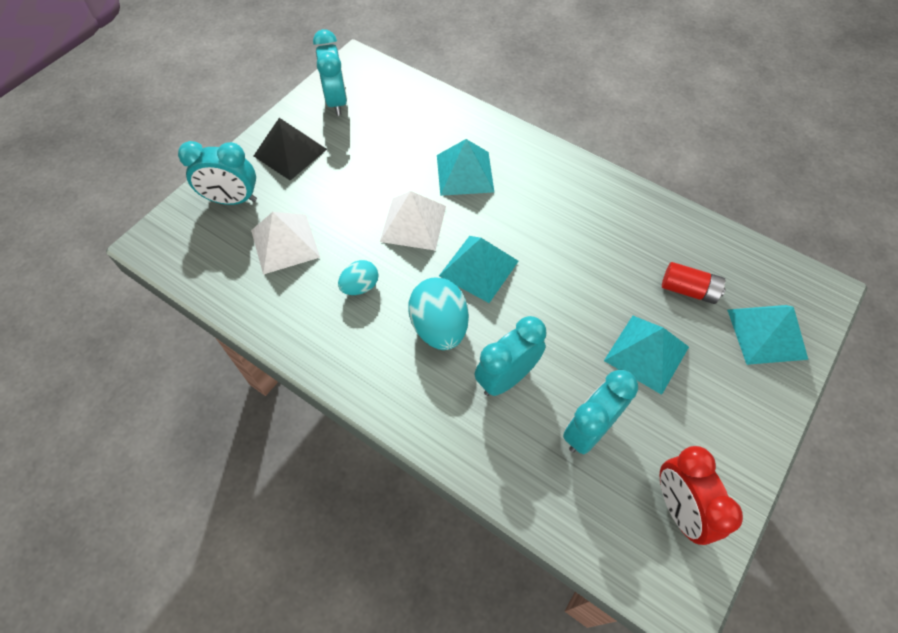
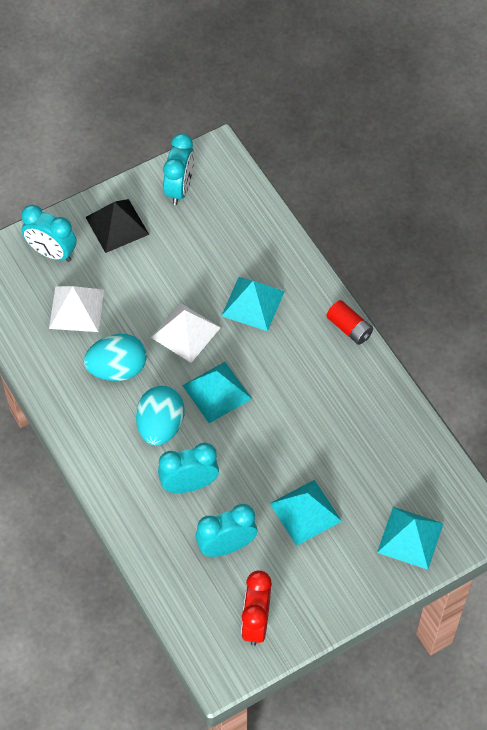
camera: 25 degrees right, 0 degrees up
(360, 286) = (117, 369): turquoise egg -> turquoise egg, size x1.73
(688, 290) = (373, 479): red battery -> red battery (349, 328)

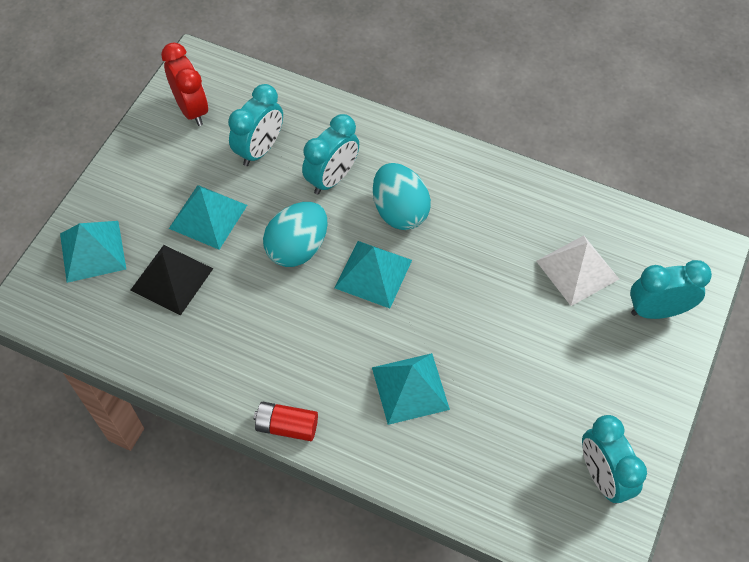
camera: 145 degrees right, 0 degrees up
(117, 225) = (625, 384): black pyramid -> black pyramid (171, 279)
(117, 369) = (485, 237): turquoise egg -> turquoise egg (297, 248)
(185, 332) = (452, 313): white pyramid -> none

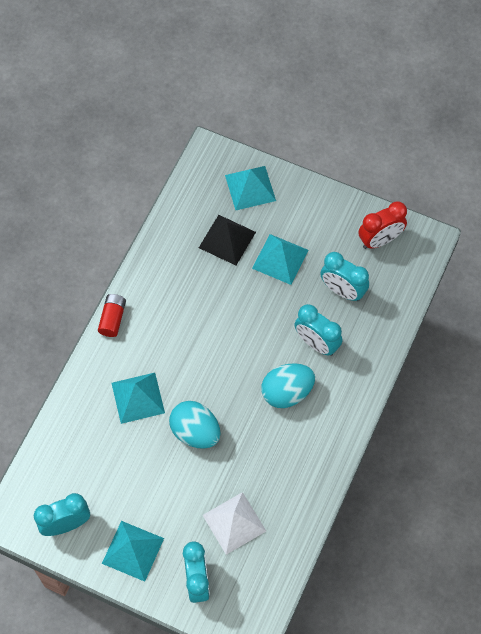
camera: 90 degrees right, 5 degrees up
(297, 248) = (253, 321): turquoise egg -> turquoise egg (195, 432)
(373, 274) = (231, 373): turquoise pyramid -> turquoise pyramid (132, 550)

